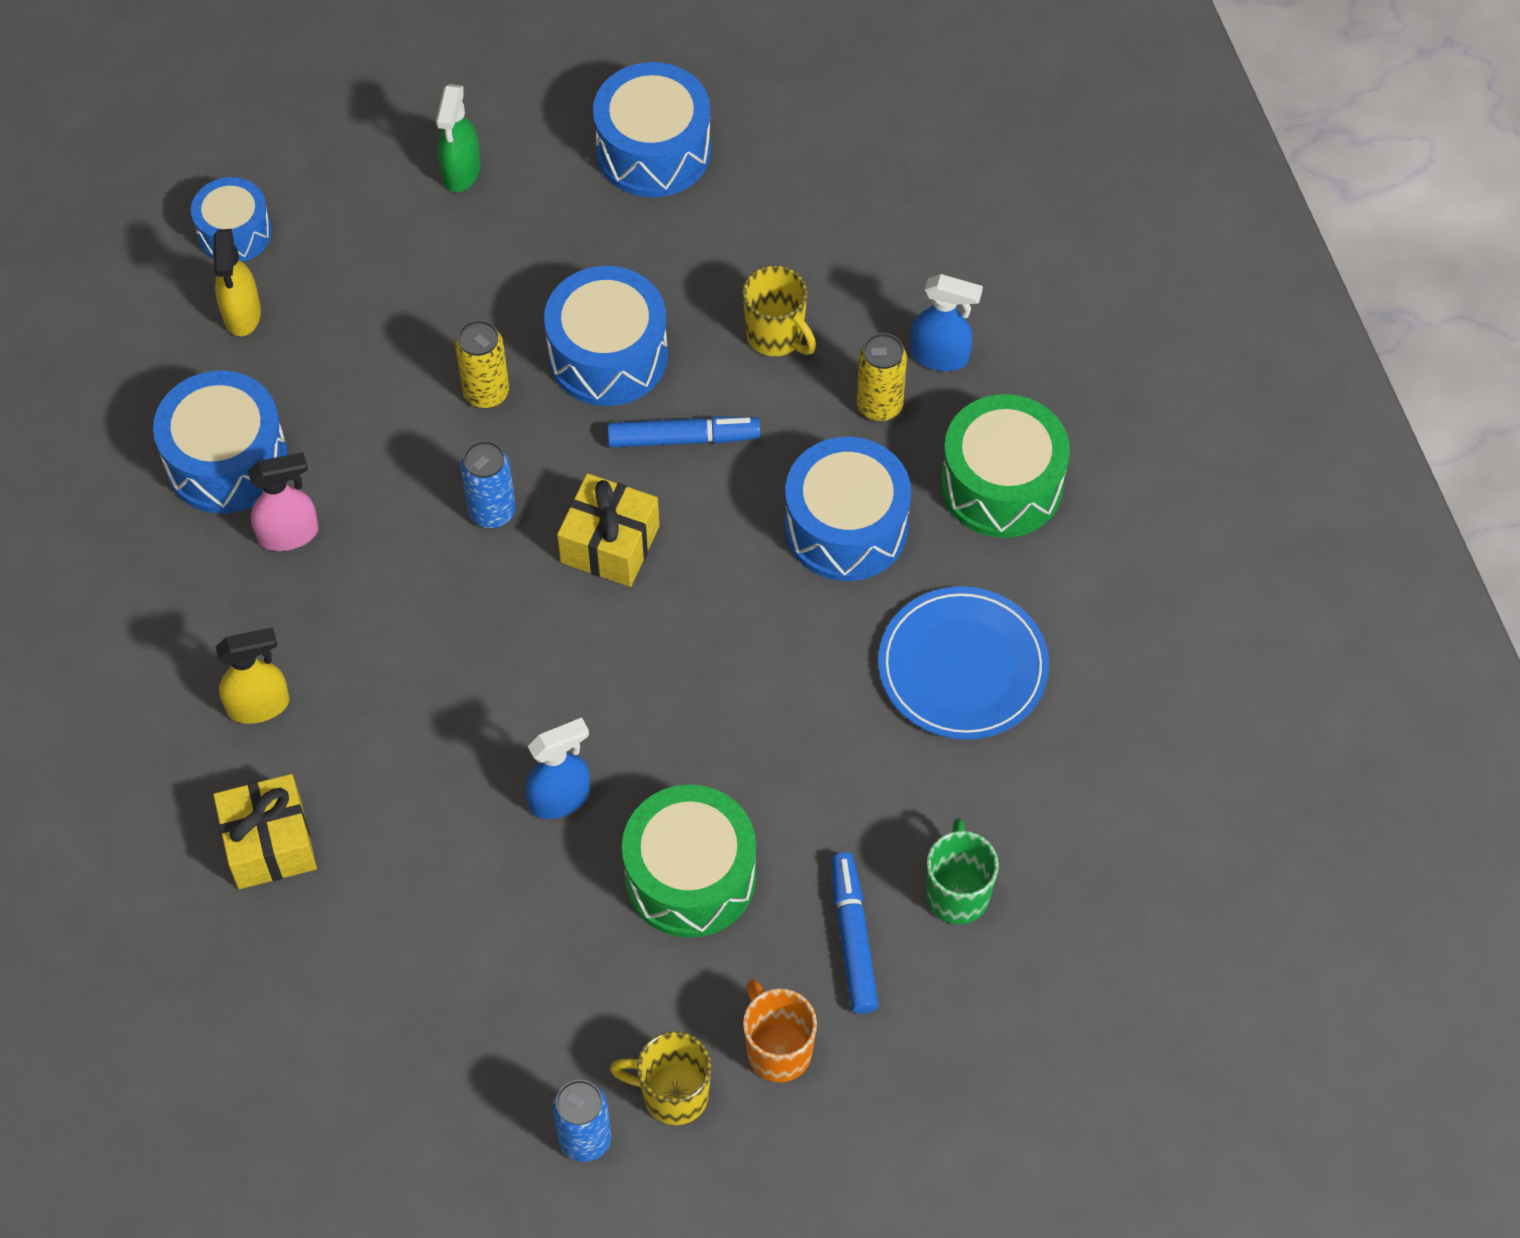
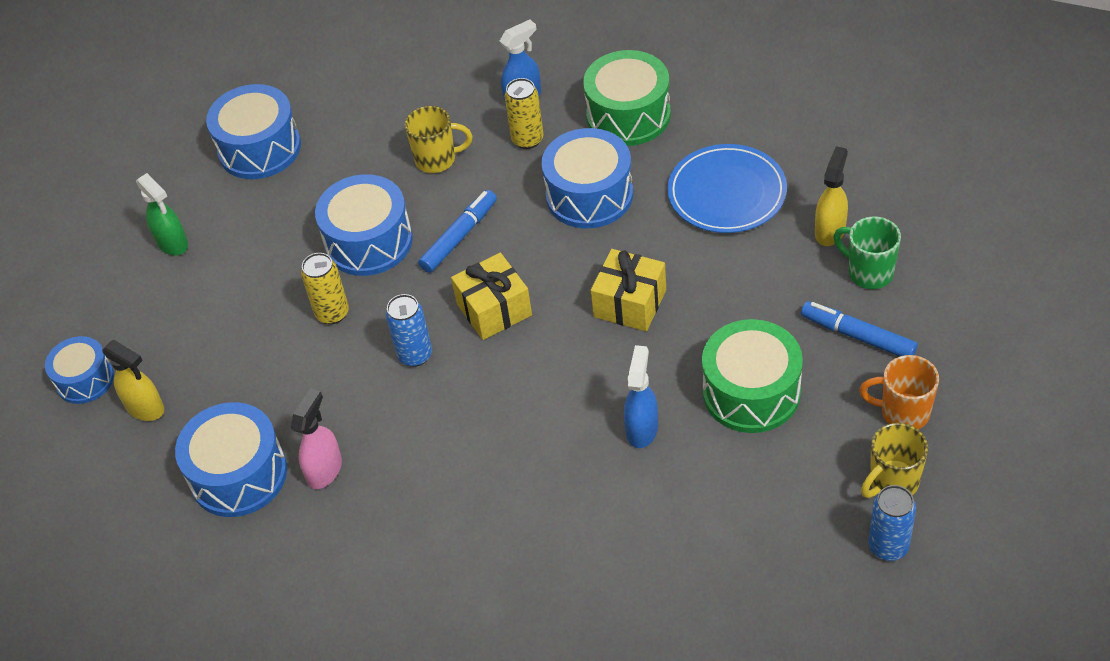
camera: 45 degrees left, 10 degrees down
(259, 705) = (430, 556): yellow spray bottle -> yellow spray bottle (830, 230)
(269, 844) = (535, 607): yellow gift -> yellow gift (630, 303)

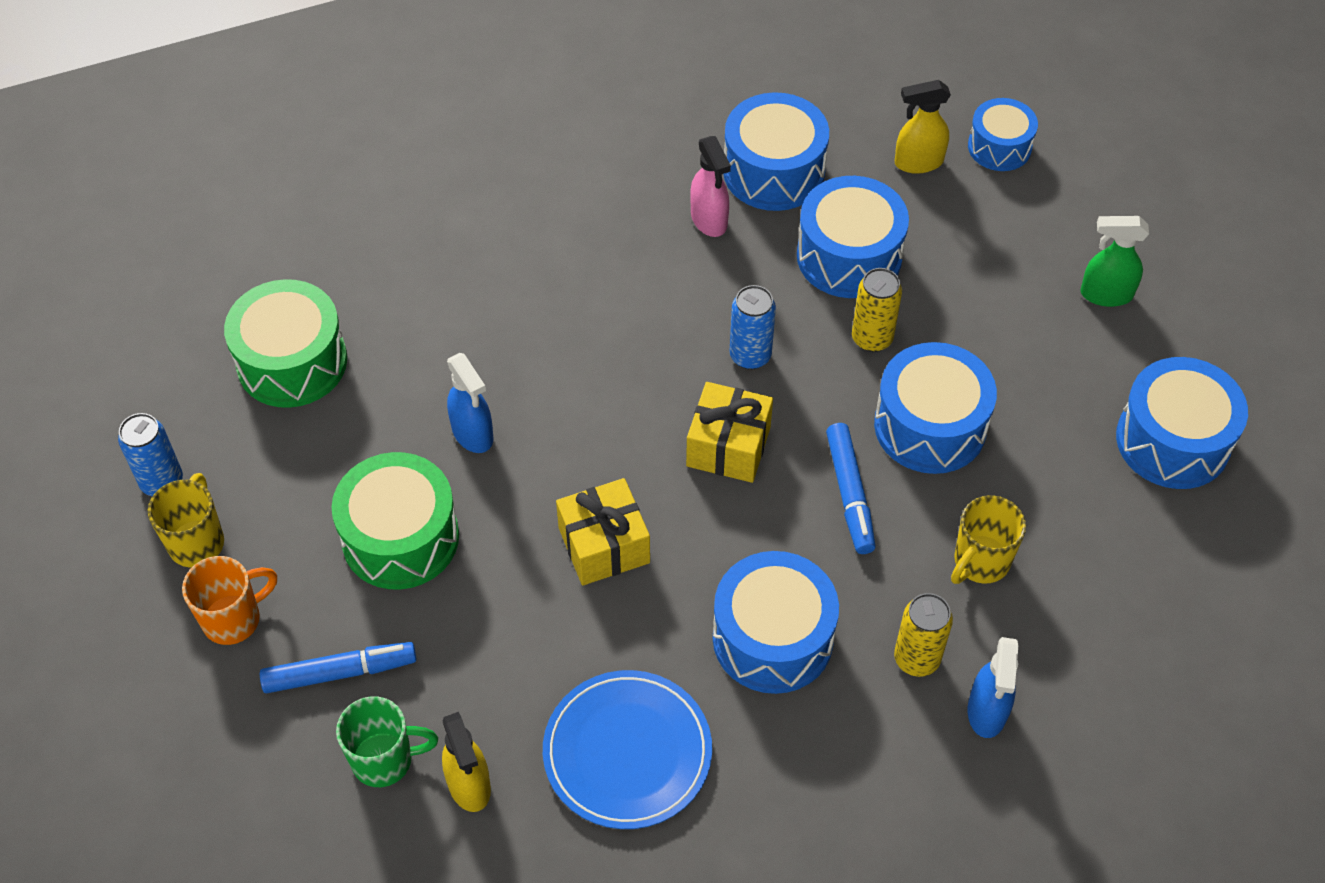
camera: 130 degrees right, 5 degrees up
(275, 375) = (849, 256): none -> blue drum
(628, 115) = (842, 778): green drum -> green drum (292, 362)

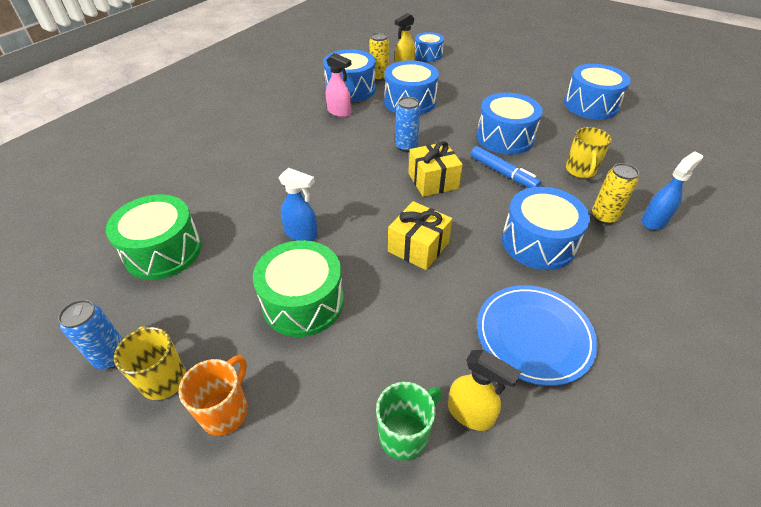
camera: 35 degrees left, 10 degrees down
(340, 673) = (328, 399): blue marker -> none
(872, 338) = (449, 121): yellow can -> yellow can (379, 77)
(987, 712) = (654, 221): blue spray bottle -> blue spray bottle turned 105 degrees counterclockwise
(1105, 294) = (514, 77): green spray bottle -> none

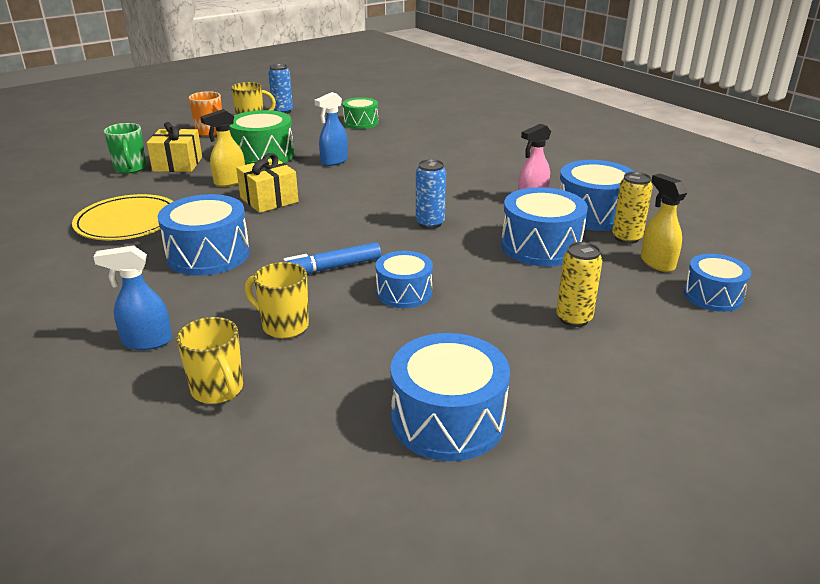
camera: 110 degrees right, 15 degrees down
(163, 251) = (361, 122): green drum -> green drum, size x0.63
(433, 181) = (354, 225): yellow gift -> yellow gift (177, 164)
(470, 414) = (112, 187): yellow spray bottle -> yellow spray bottle (229, 182)
(504, 137) = (404, 292): blue drum -> blue drum, size x0.63
(534, 335) = (127, 222): blue plate -> yellow plate
(603, 217) = (194, 307): yellow can -> yellow can (574, 318)
(652, 173) = (218, 390): none -> yellow mug
(654, 221) = (146, 341): blue spray bottle -> blue spray bottle turned 105 degrees clockwise

